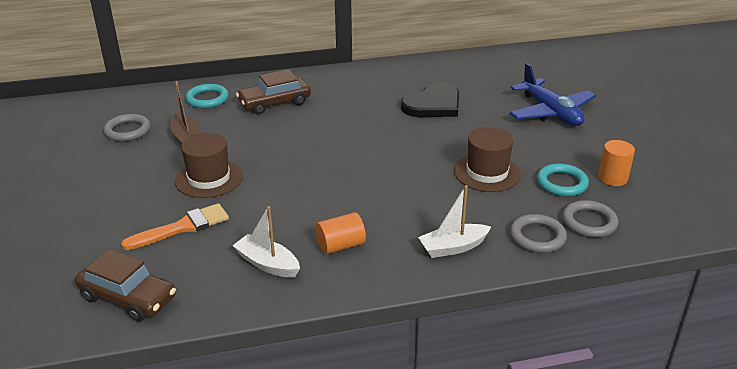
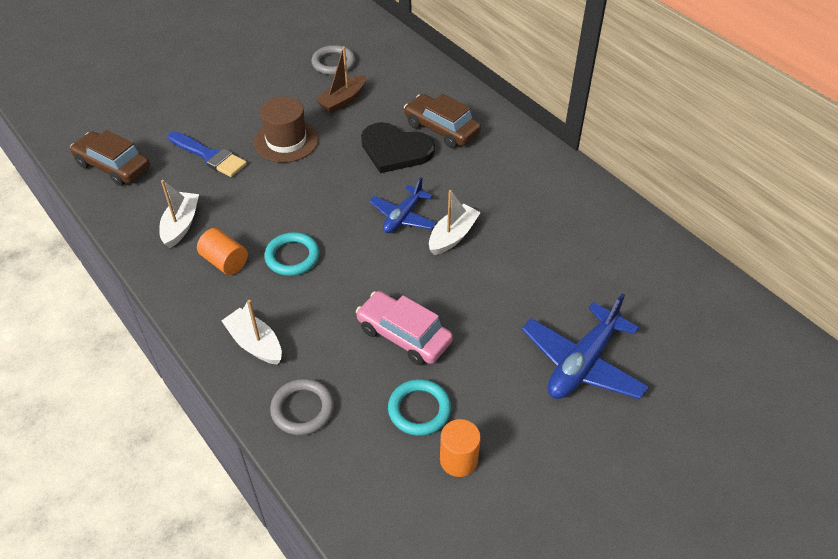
camera: 65 degrees right, 15 degrees up
(128, 297) = (113, 166): brown car -> brown car turned 120 degrees clockwise
(182, 227) = (209, 156): orange brush -> blue brush
(207, 99) = (418, 84): turquoise ring -> turquoise ring (292, 257)
(360, 143) = (403, 216): none -> blue plane
(399, 128) = (452, 236): none -> white boat
(433, 104) = (524, 248): black heart -> black heart (395, 150)
(487, 173) = (404, 335): brown hat -> pink car
(589, 222) = (351, 452): grey ring -> none

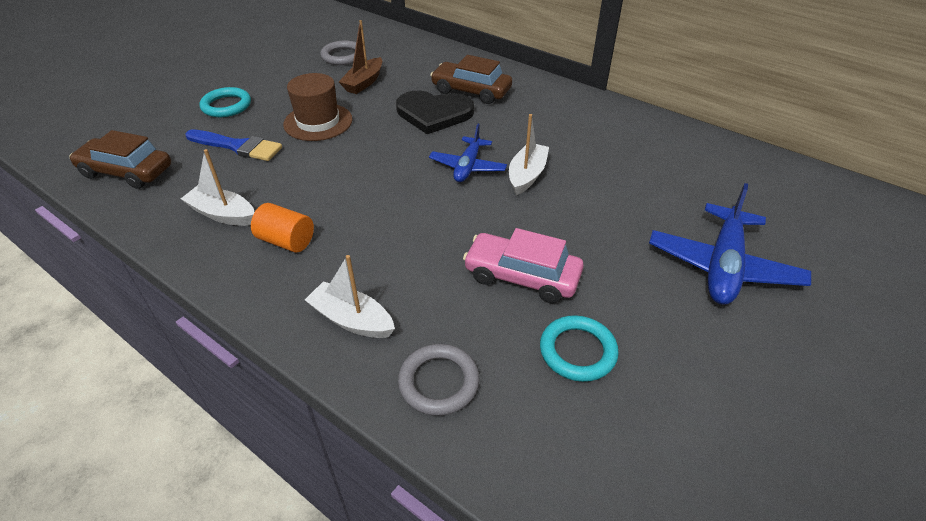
camera: 15 degrees left, 5 degrees down
(181, 225) = (223, 214): white boat -> white boat turned 60 degrees counterclockwise
(292, 257) = (363, 223): turquoise ring -> turquoise ring (226, 106)
(458, 460) = (651, 398): orange cylinder -> none

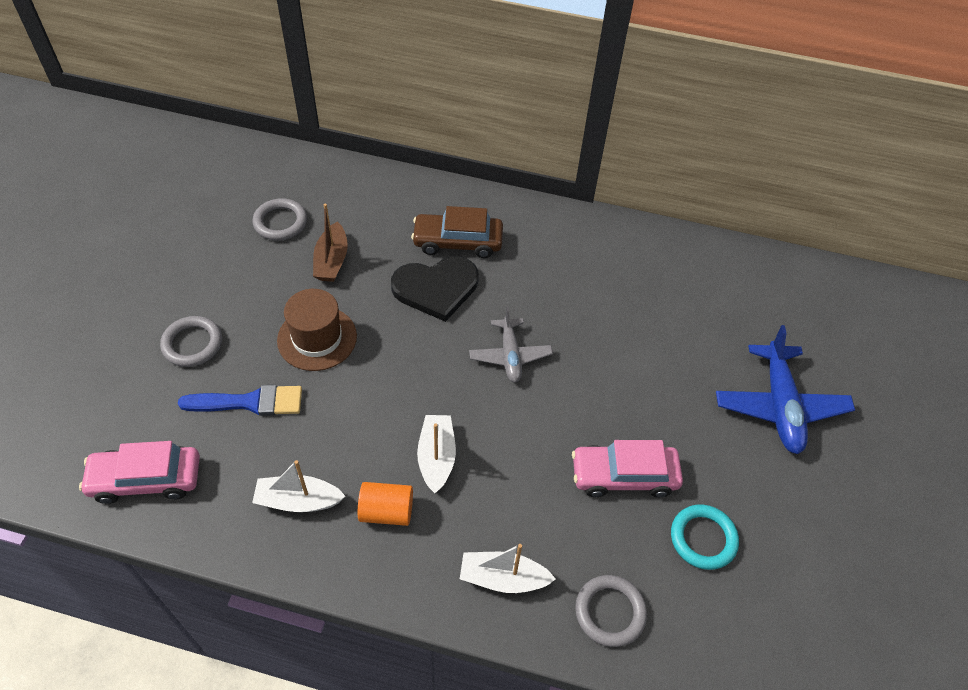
camera: 25 degrees left, 10 degrees up
(126, 172) = (146, 479): brown car -> pink car
(226, 106) = (192, 344): turquoise ring -> grey ring
(468, 167) = (510, 355): blue plane -> grey plane
(527, 175) = (571, 349): white boat -> white boat (436, 457)

